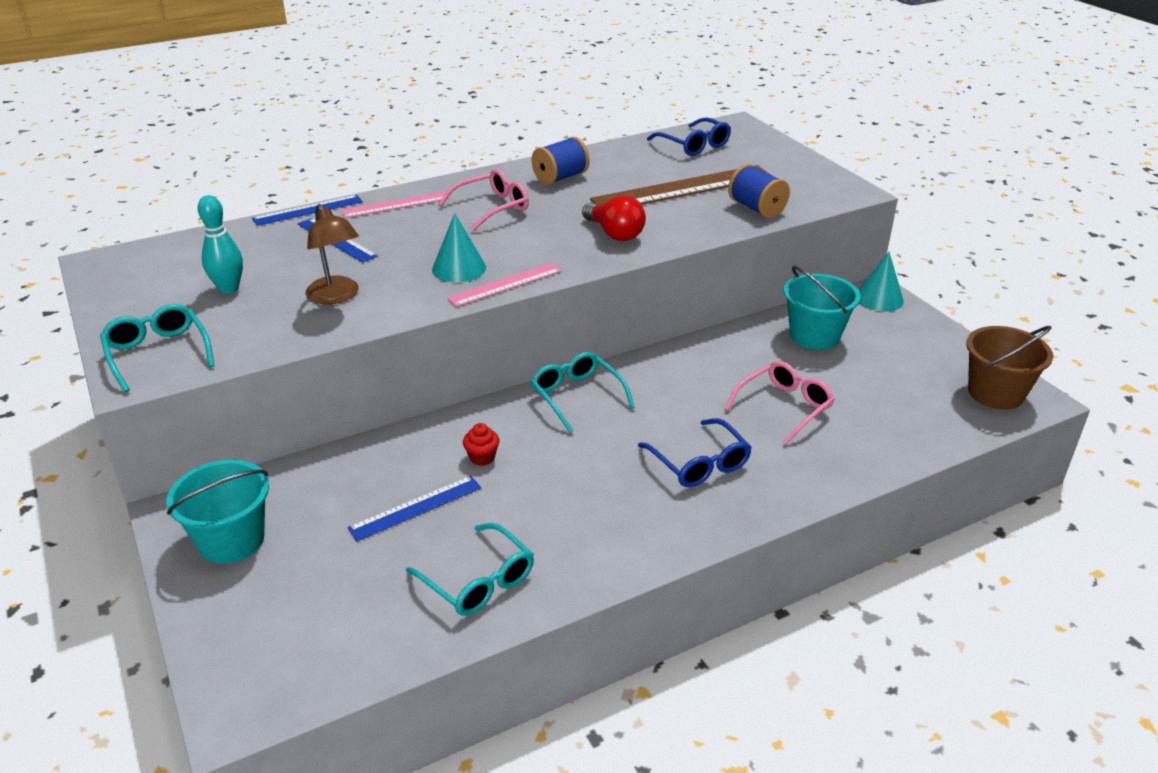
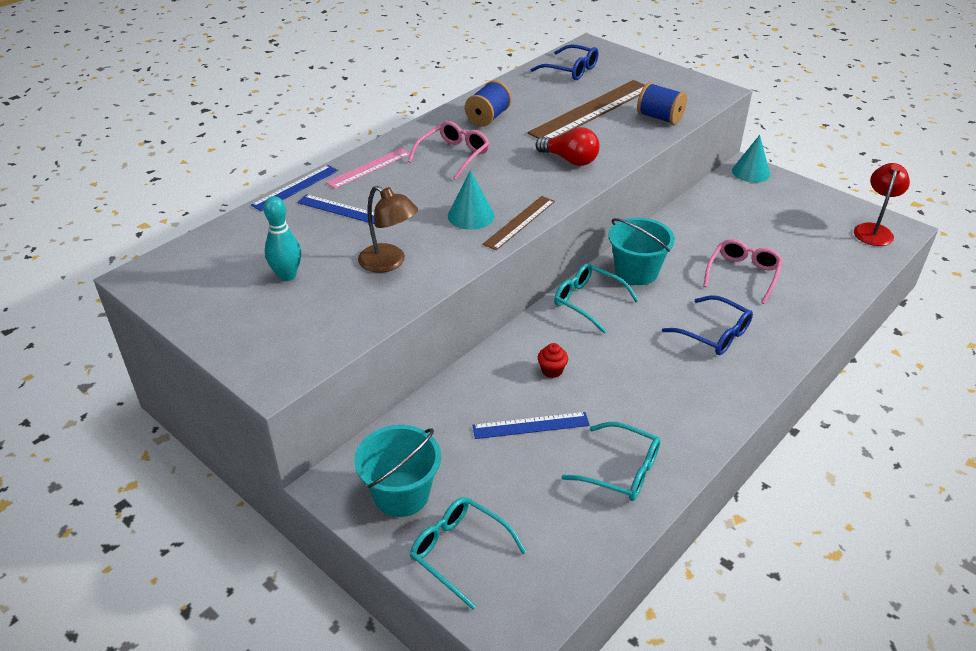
camera: 20 degrees left, 5 degrees up
(158, 354) = (276, 350): turquoise glasses -> turquoise glasses (460, 552)
(416, 508) = (531, 425): blue ruler -> blue ruler turned 45 degrees clockwise
(505, 284) = (519, 222): pink ruler -> brown ruler
(814, 335) = (726, 212): turquoise bucket -> turquoise bucket (636, 271)
(995, 393) = (874, 230): brown bucket -> red lamp

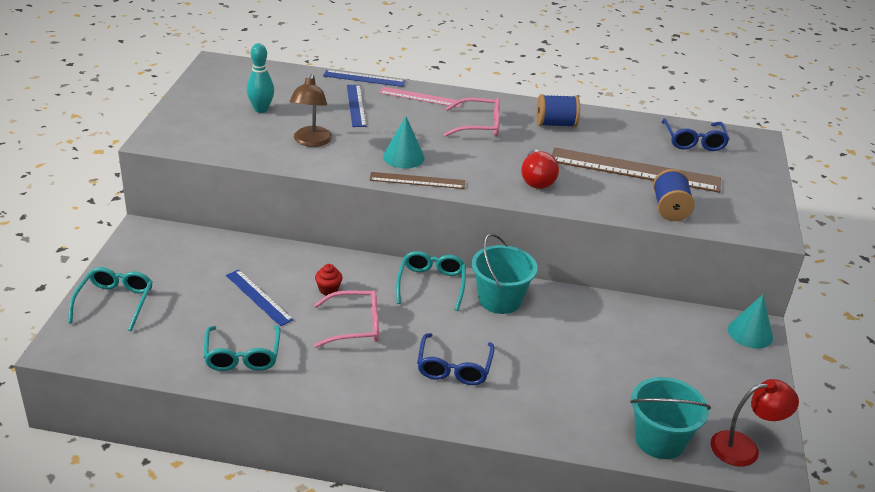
camera: 55 degrees right, 5 degrees down
(401, 494) = (151, 261): turquoise bucket -> turquoise bucket (659, 440)
(743, 275) = (561, 366): pink glasses -> pink glasses (354, 326)

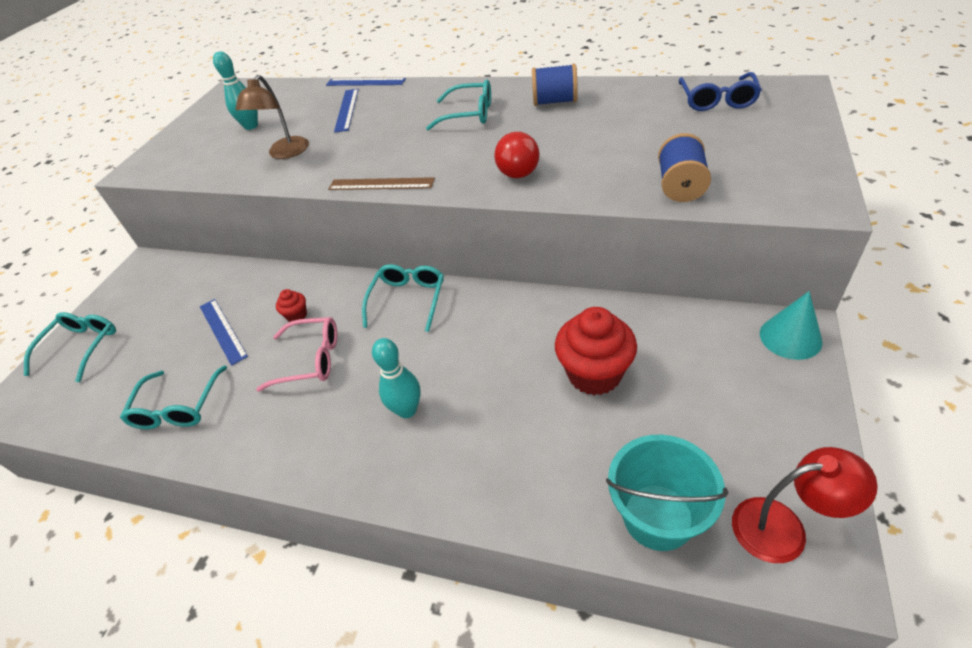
camera: 15 degrees right, 10 degrees up
(403, 157) = (375, 158): turquoise cone -> none
(420, 97) = (416, 93): pink ruler -> none
(454, 367) = (407, 410): blue glasses -> turquoise bowling pin
(478, 126) = (468, 114): pink glasses -> turquoise glasses
(500, 300) = (480, 313): turquoise bucket -> none
(603, 350) = (594, 374): none -> red cupcake
(635, 170) = (640, 142): brown ruler -> none

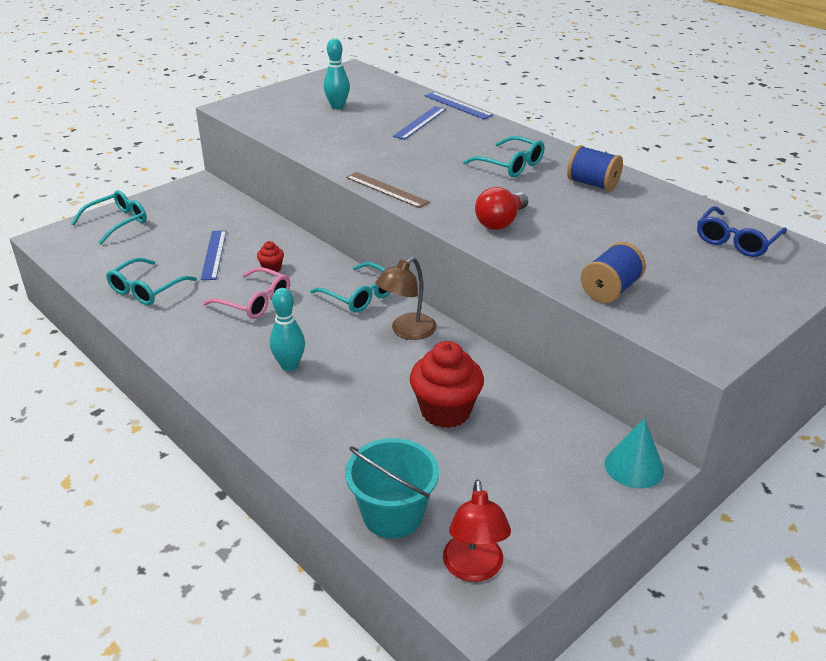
camera: 25 degrees right, 10 degrees down
(285, 153) = (342, 138): brown lamp -> brown lamp (407, 331)
(408, 300) = (359, 295): turquoise glasses -> turquoise glasses turned 90 degrees clockwise
(783, 527) = (474, 569): red lamp -> red lamp turned 60 degrees clockwise

